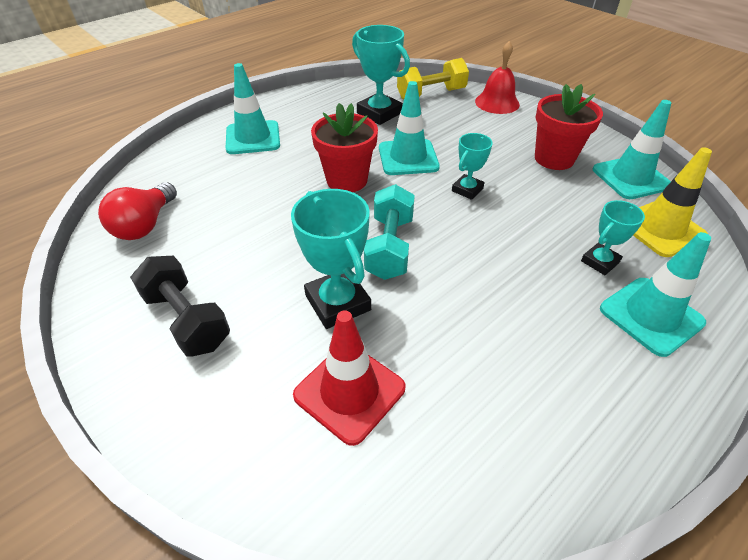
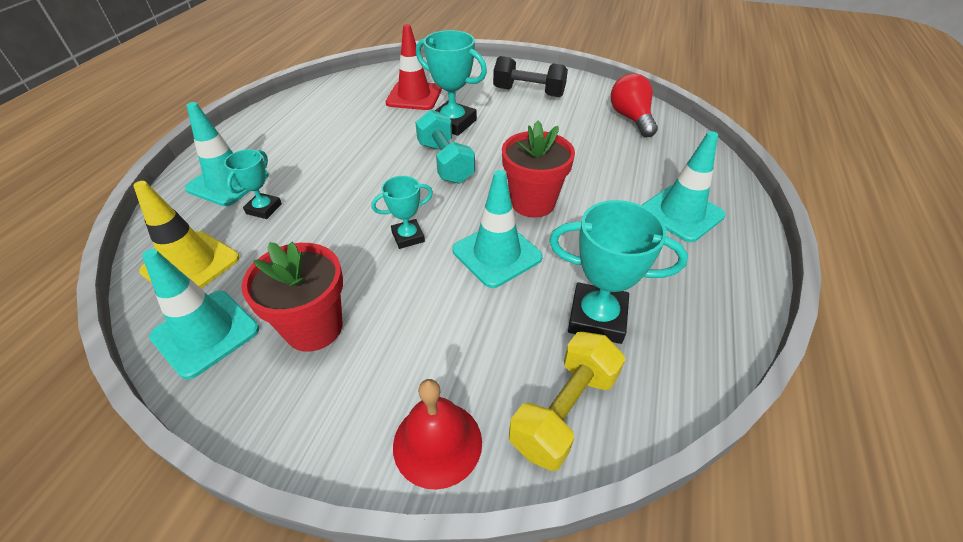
camera: 150 degrees right, 0 degrees up
(467, 190) = (408, 237): turquoise trophy -> turquoise trophy turned 60 degrees clockwise

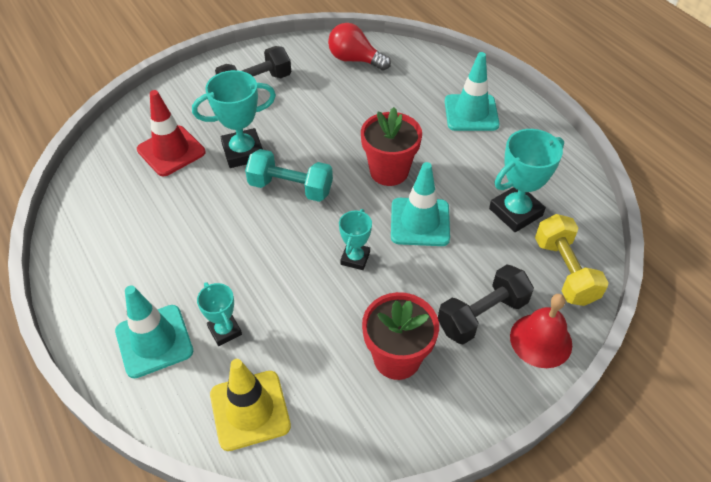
camera: 50 degrees left, 5 degrees up
(205, 333) = (343, 427): turquoise traffic cone -> none
(425, 366) = (482, 315): none -> black dumbbell

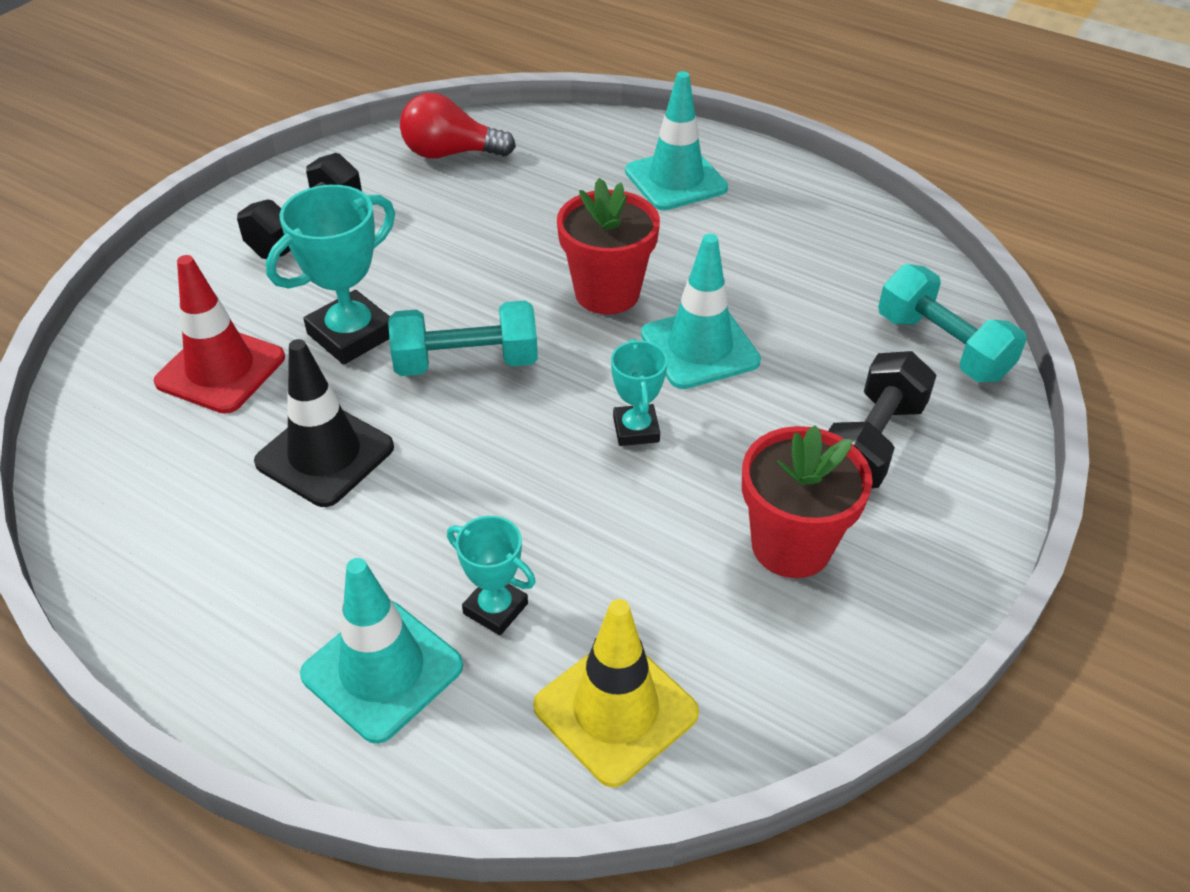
camera: 25 degrees left, 5 degrees down
(193, 215) = (325, 455): none -> black traffic cone
(515, 212) = (825, 292): turquoise trophy -> none
(541, 340) = (971, 447): red bell -> none
(564, 271) = (942, 347): yellow dumbbell -> turquoise dumbbell

